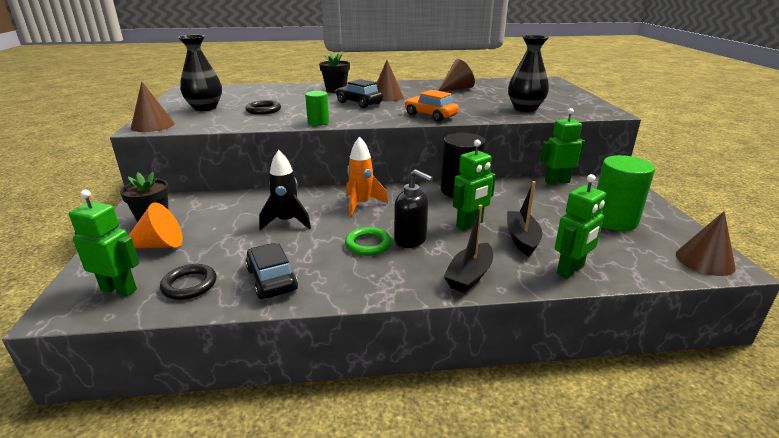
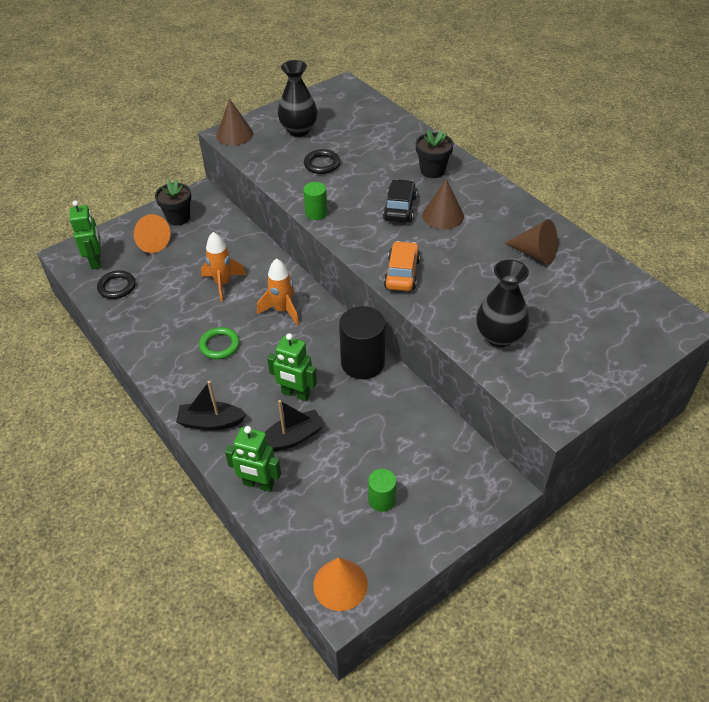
camera: 60 degrees right, 20 degrees up
(271, 279) = (144, 320): black car -> none
(287, 222) = (223, 284): black rocket -> orange rocket
(411, 240) = (242, 367): black soap dispenser -> none
(557, 181) = (449, 432): green robot -> none
(614, 220) = (381, 500): green cylinder -> green cylinder, size x0.54
(704, 260) = (340, 584): brown cone -> orange cone

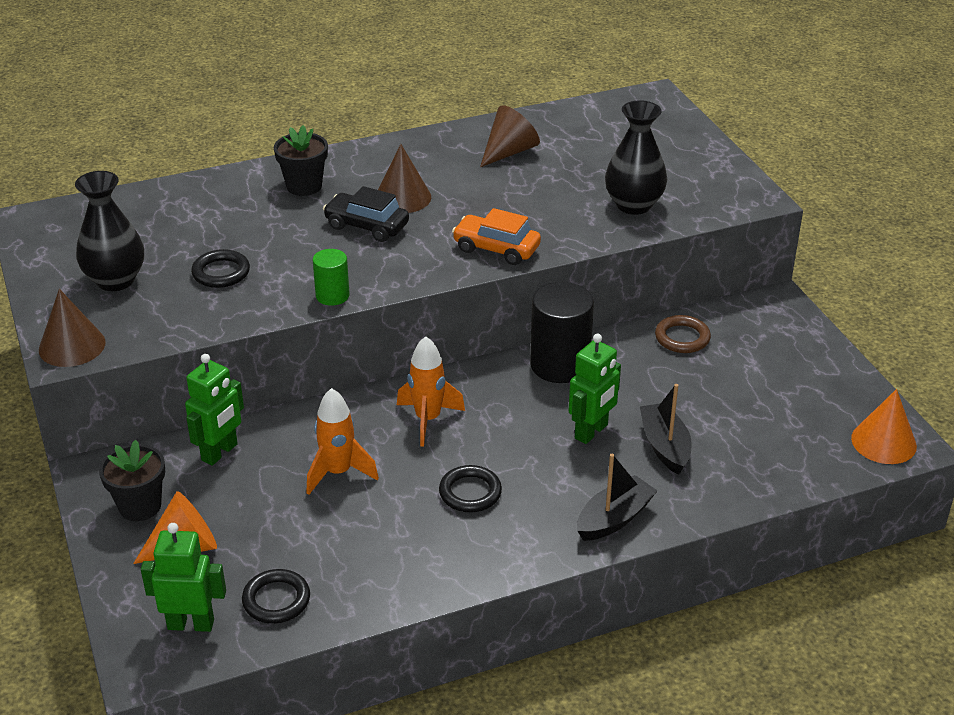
camera: 75 degrees left, 10 degrees down
(211, 422) = (614, 519): black boat -> black boat turned 150 degrees counterclockwise
(219, 345) = (470, 492): green ring -> black ring
(258, 484) = (731, 487): green robot -> green robot (220, 452)
(381, 500) = (777, 390): green cylinder -> none
(424, 428) = (682, 338): none -> brown ring

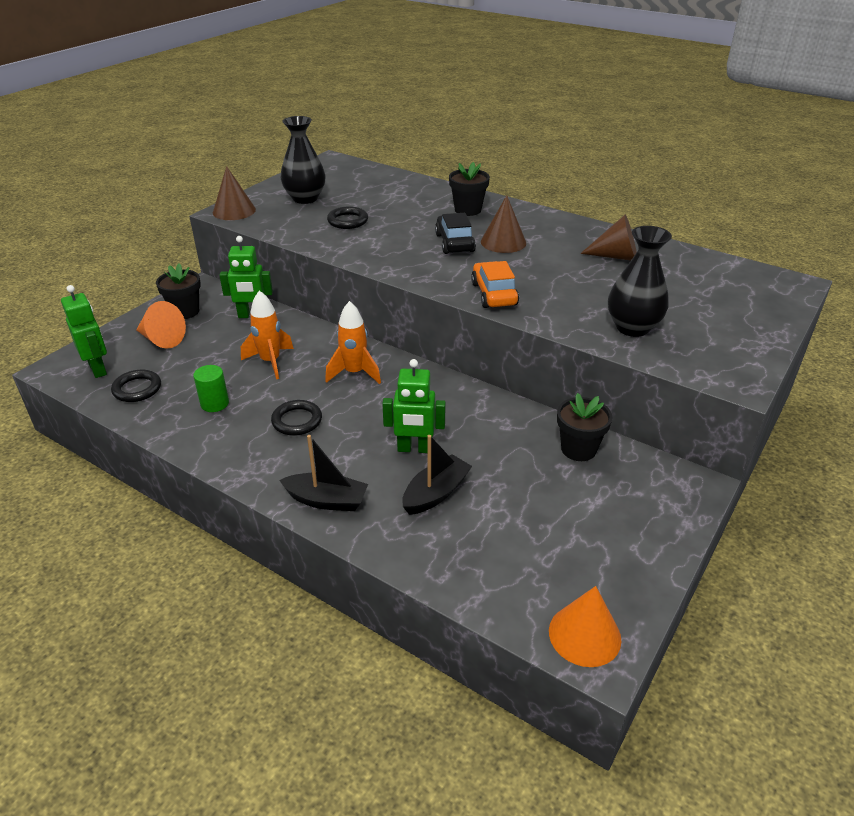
camera: 55 degrees right, 0 degrees up
(332, 296) = (366, 260): green cylinder -> green cylinder (215, 403)
(560, 365) = (473, 403): black cylinder -> none
(682, 338) = (578, 449): brown ring -> black flower pot

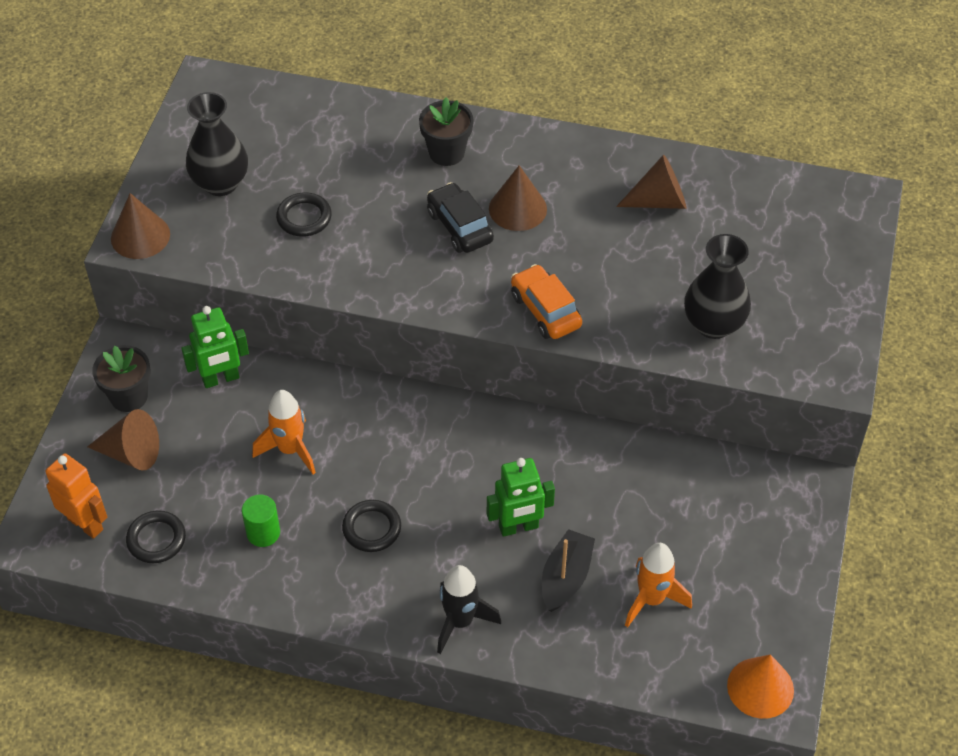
camera: 20 degrees left, 15 degrees up
(98, 369) = (85, 524): green robot -> orange robot
(161, 339) = (131, 453): orange cone -> brown cone
(326, 500) = (460, 621): black boat -> black rocket
(354, 373) = (399, 438): orange rocket -> orange rocket (651, 599)
(578, 449) = (687, 475): black flower pot -> none

